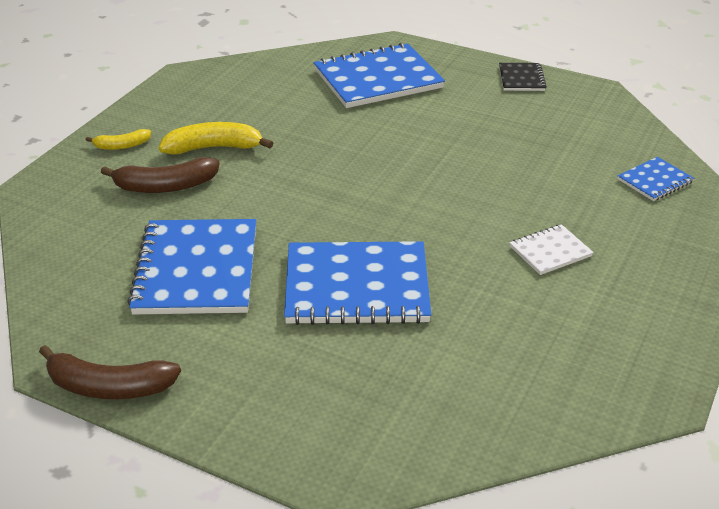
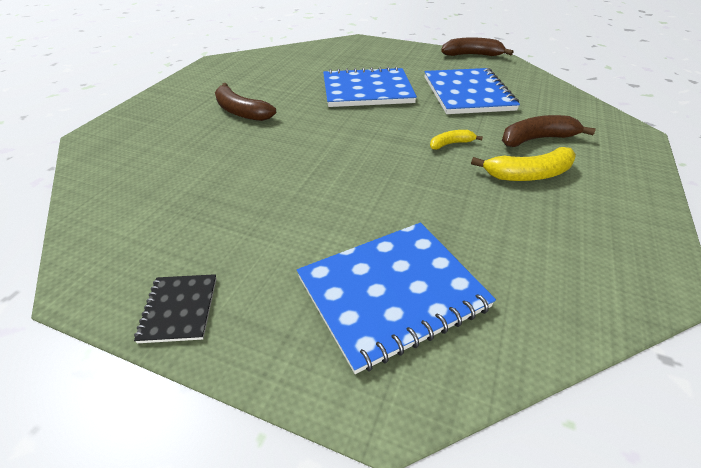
camera: 175 degrees right, 5 degrees up
(122, 146) = (615, 172): yellow banana -> yellow banana (451, 144)
(550, 251) = (241, 111): white notebook -> brown banana
(655, 181) = (121, 163): blue notebook -> none

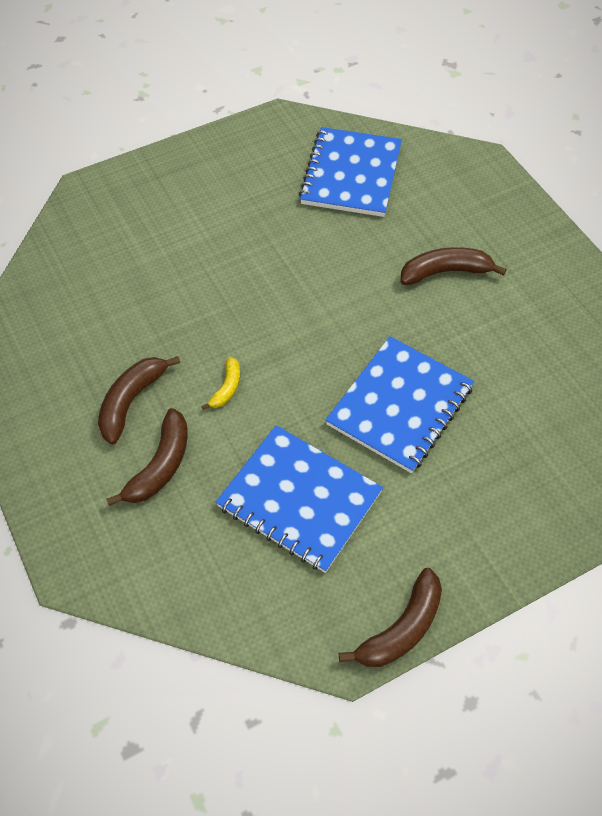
camera: 130 degrees right, 15 degrees up
(179, 309) = (221, 146): black notebook -> none
(392, 293) = (132, 231): blue notebook -> blue notebook (351, 174)
(528, 174) = (131, 401): yellow banana -> brown banana

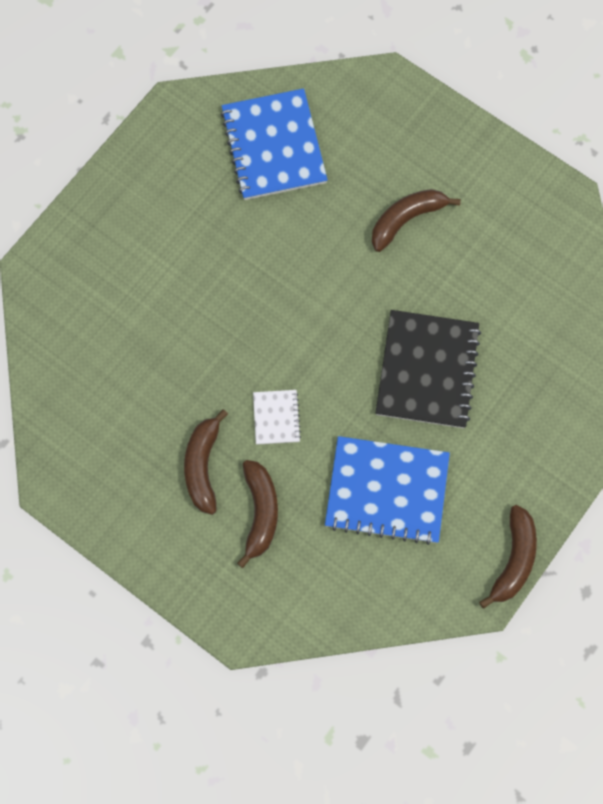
camera: 25 degrees left, 15 degrees up
(226, 388) = (276, 417): yellow banana -> white notebook
(400, 406) = (427, 370): blue notebook -> black notebook

